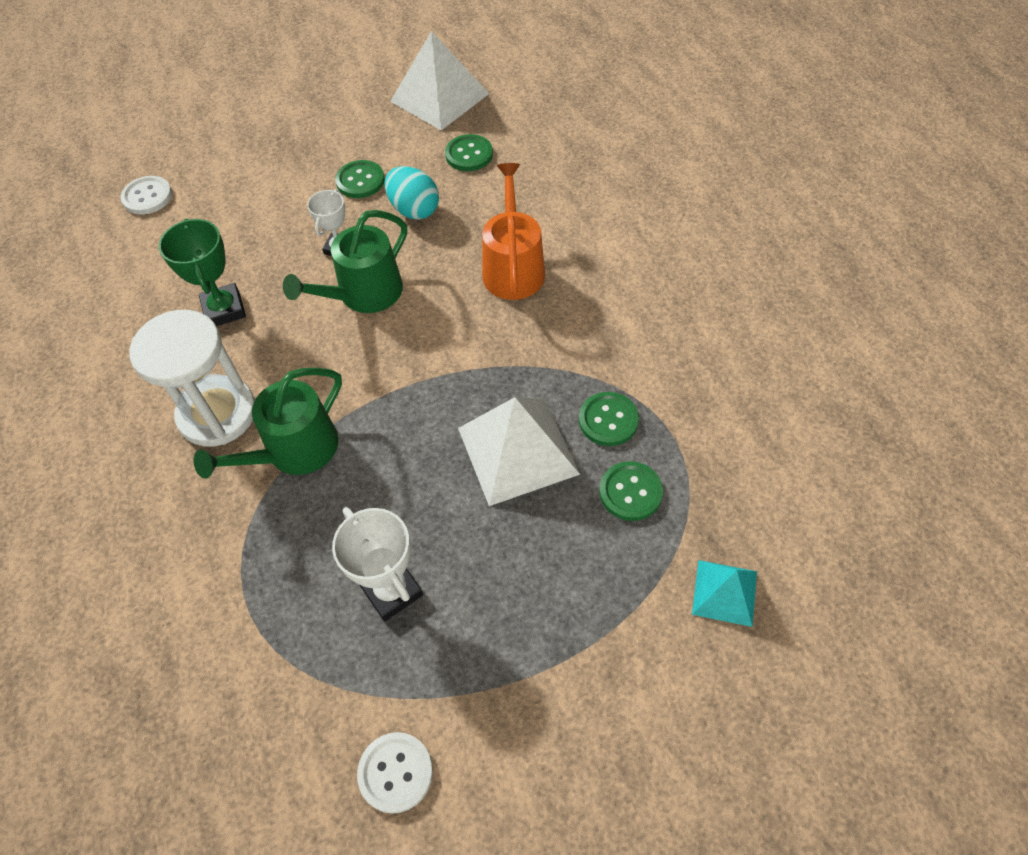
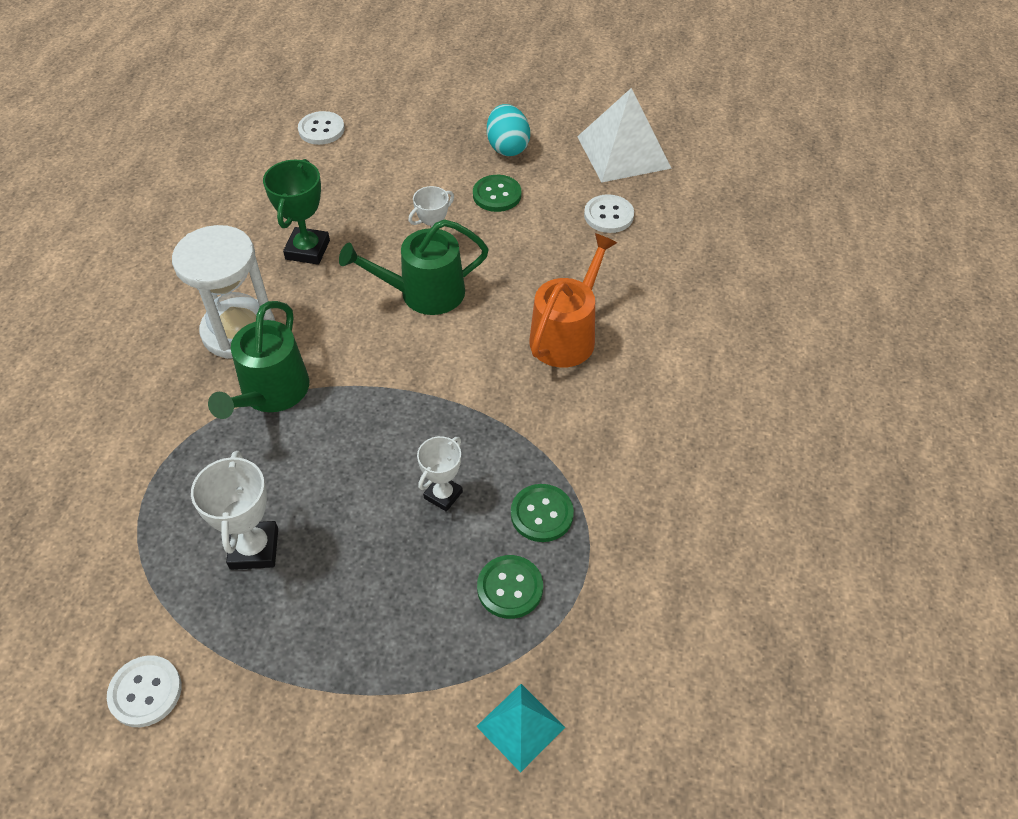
camera: 30 degrees right, 5 degrees down
(295, 450) = (271, 393): green watering can -> green watering can turned 60 degrees counterclockwise
(414, 209) = (522, 241): turquoise egg -> turquoise egg (507, 147)
(469, 154) = (608, 215): green button -> white button
(517, 451) = (443, 495): white pyramid -> white trophy

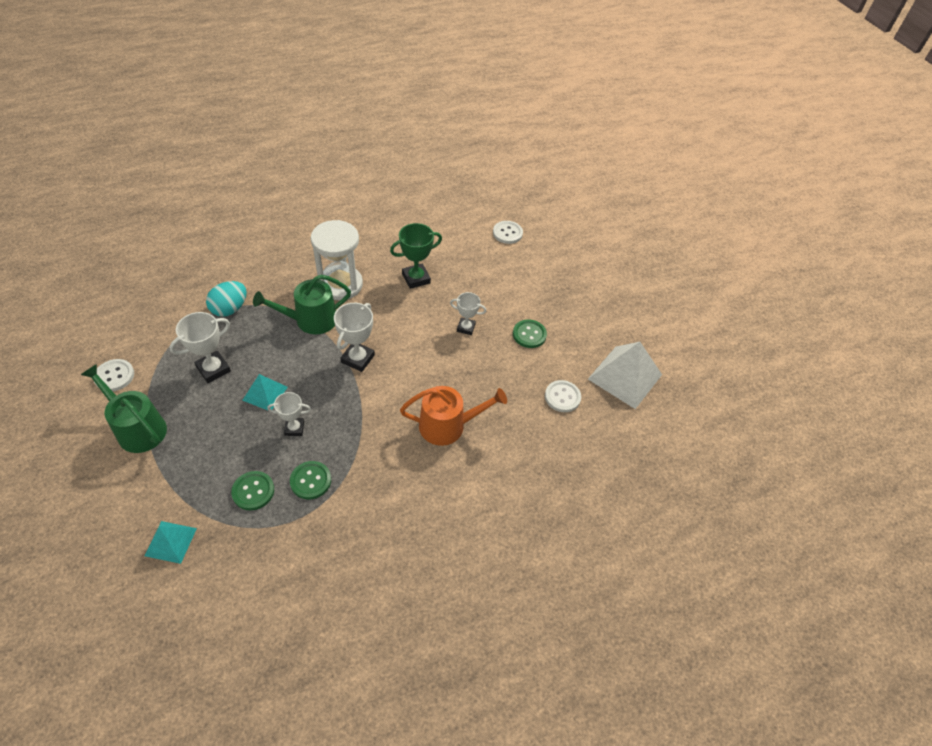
camera: 50 degrees right, 0 degrees up
(354, 503) = (265, 393): none -> turquoise pyramid
(386, 373) = (358, 359): none -> white trophy
(424, 293) = (426, 343): green watering can -> green watering can (138, 428)
(507, 147) = (573, 318): turquoise egg -> turquoise egg (230, 309)

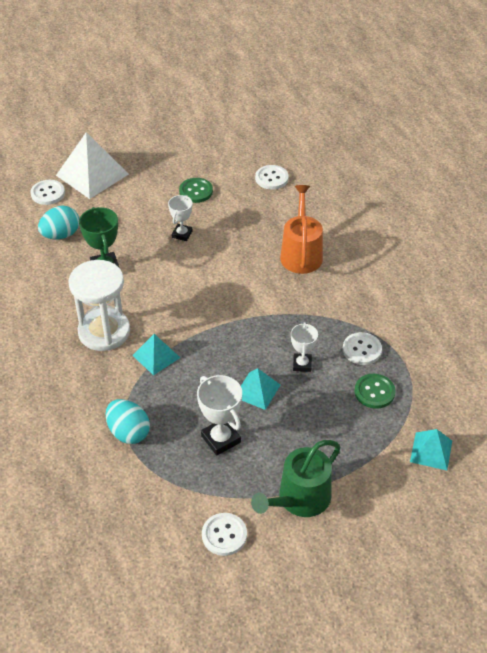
camera: 80 degrees left, 5 degrees down
(310, 481) = (362, 350): green button -> white button
(311, 320) = (156, 356): green watering can -> turquoise pyramid
(358, 359) = (216, 316): white trophy -> none
(455, 247) = (61, 235): none -> turquoise egg
(625, 376) = (251, 138): white pyramid -> white pyramid (92, 174)

